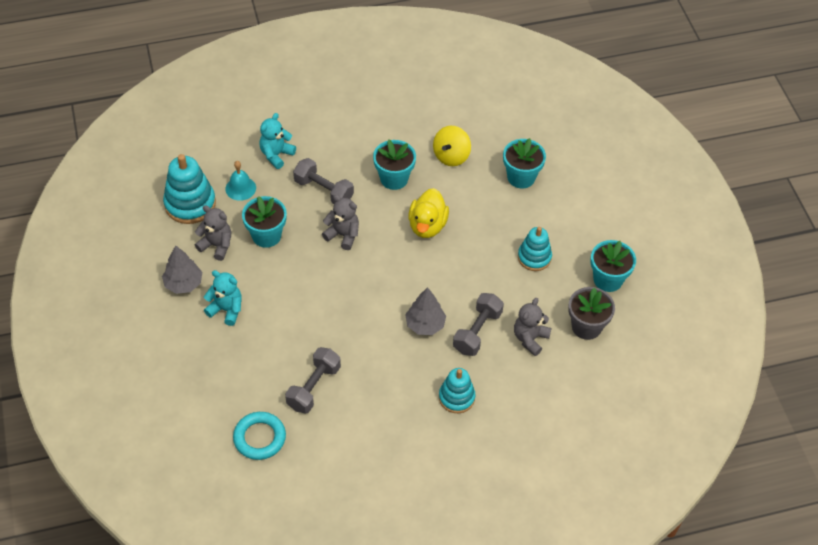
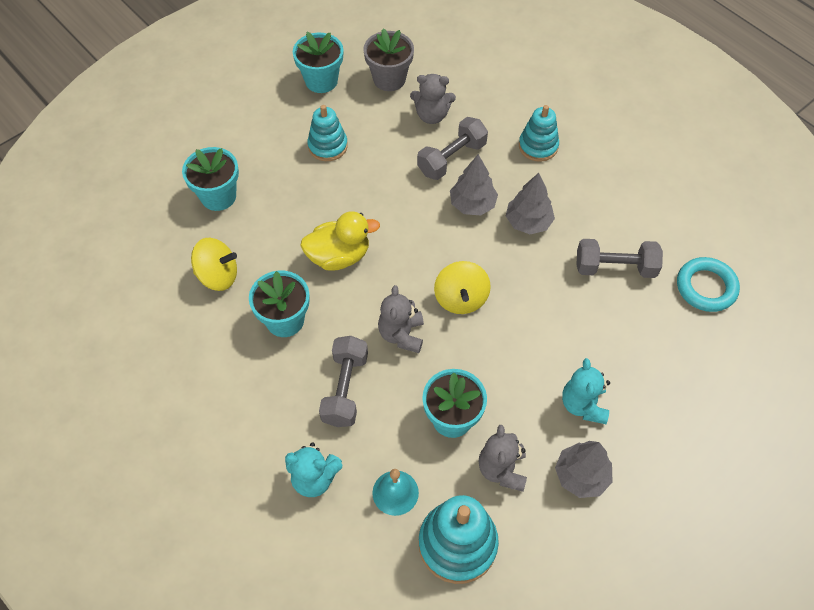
camera: 115 degrees left, 5 degrees up
(349, 280) = (461, 298): none -> yellow spinning top
(387, 352) = (528, 222): none -> grey tree
(477, 332) = (451, 158): grey dumbbell -> grey dumbbell turned 45 degrees counterclockwise

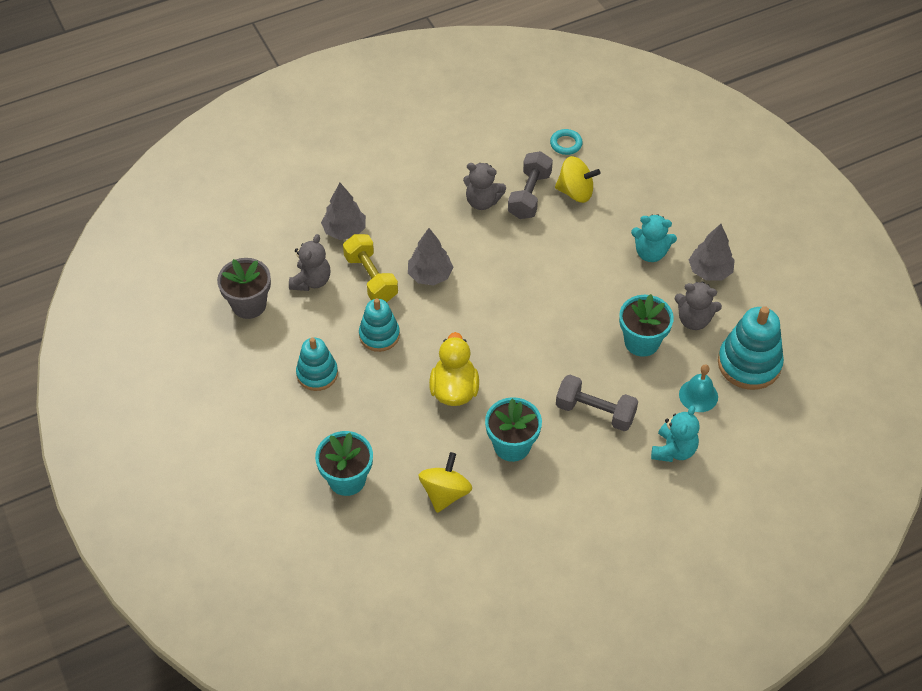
camera: 75 degrees left, 5 degrees down
(321, 81) = (226, 363): turquoise flower pot -> none
(401, 334) = (552, 359): grey teddy bear -> grey teddy bear (482, 201)
(451, 158) = (371, 278): grey dumbbell -> yellow dumbbell
(461, 298) = (528, 308): yellow spinning top -> yellow spinning top (575, 192)
(528, 222) = (463, 240): grey tree -> grey tree (344, 230)
(538, 146) = (381, 210): turquoise stacking toy -> turquoise stacking toy (379, 335)
(706, 287) = (566, 144): turquoise ring -> turquoise ring, size x0.62

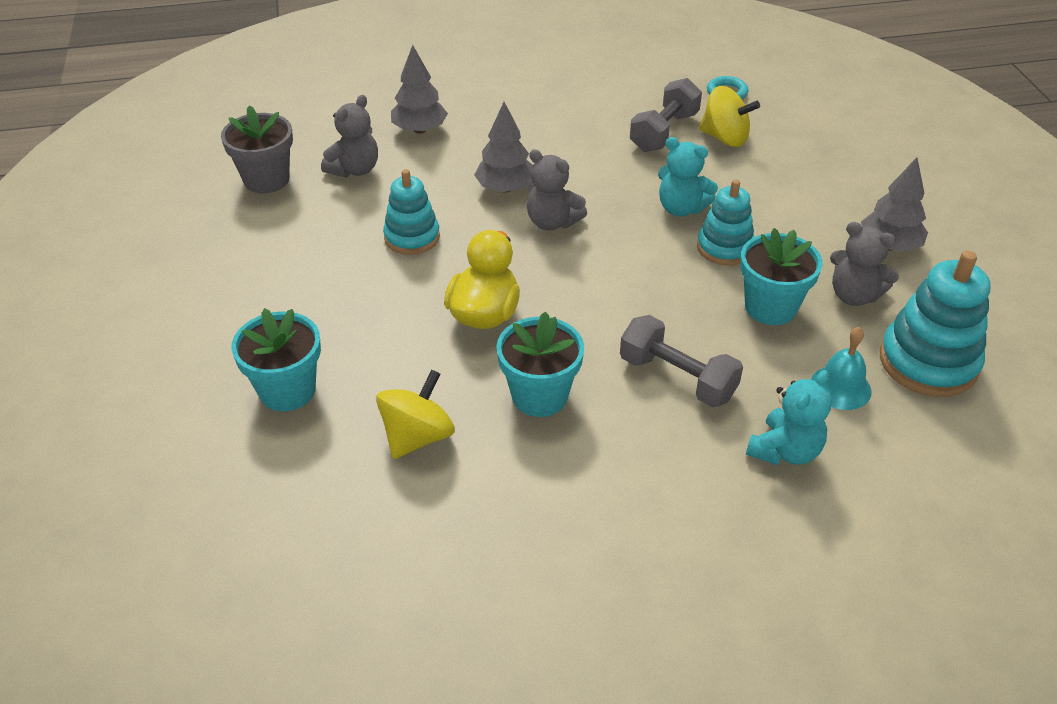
camera: 15 degrees right, 10 degrees down
(317, 374) = (311, 263): turquoise stacking toy -> turquoise stacking toy (724, 248)
(371, 278) = (429, 179): yellow dumbbell -> none
(482, 201) = (602, 129): grey teddy bear -> grey teddy bear (552, 222)
(650, 253) = (809, 213): turquoise teddy bear -> turquoise teddy bear (681, 208)

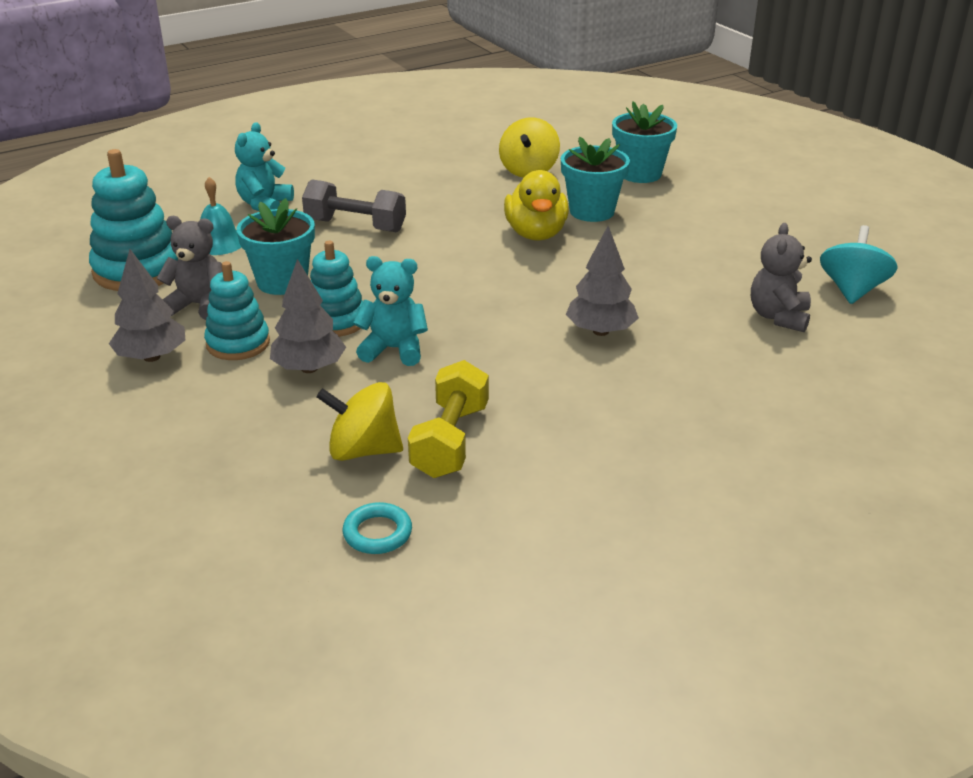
camera: 160 degrees right, 10 degrees down
(266, 179) = (852, 290): grey flower pot -> turquoise spinning top
(412, 237) = (651, 272): turquoise stacking toy -> turquoise stacking toy (238, 343)
(420, 130) = (761, 375): grey tree -> grey tree (309, 368)
(539, 396) = (458, 200): turquoise flower pot -> turquoise flower pot (592, 211)
(552, 222) = (526, 310): grey teddy bear -> none
(664, 132) = (450, 441): grey dumbbell -> yellow dumbbell

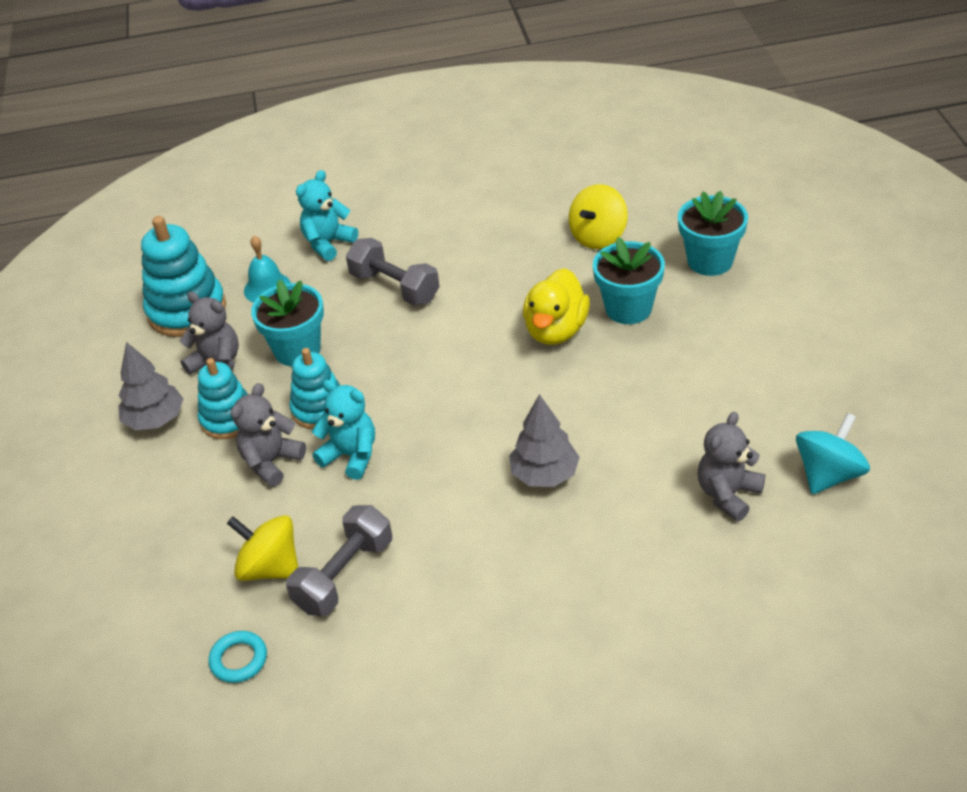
camera: 25 degrees right, 10 degrees up
(309, 368) = (271, 462): grey tree -> grey teddy bear
(450, 441) = (344, 575): yellow dumbbell -> grey dumbbell

